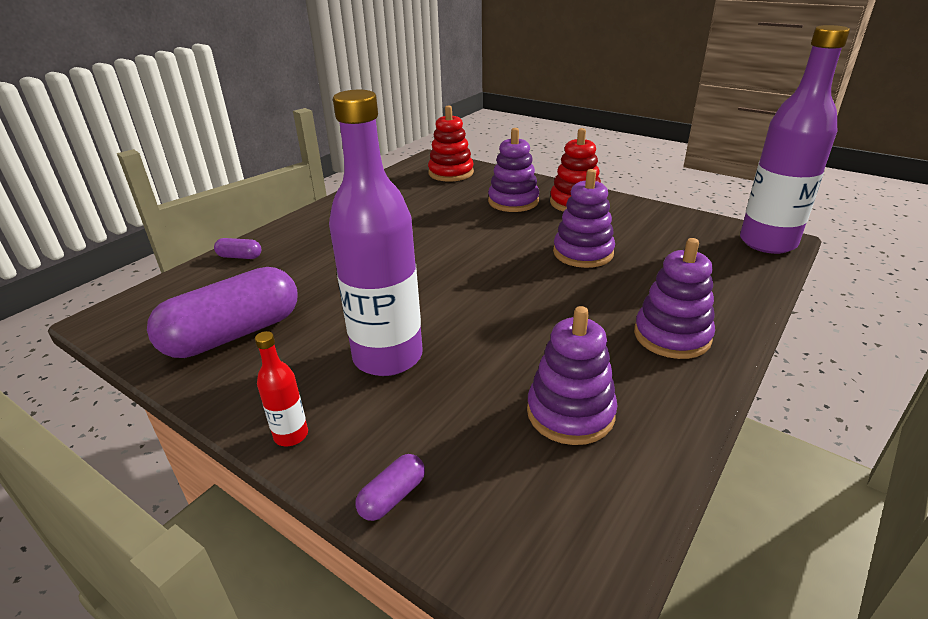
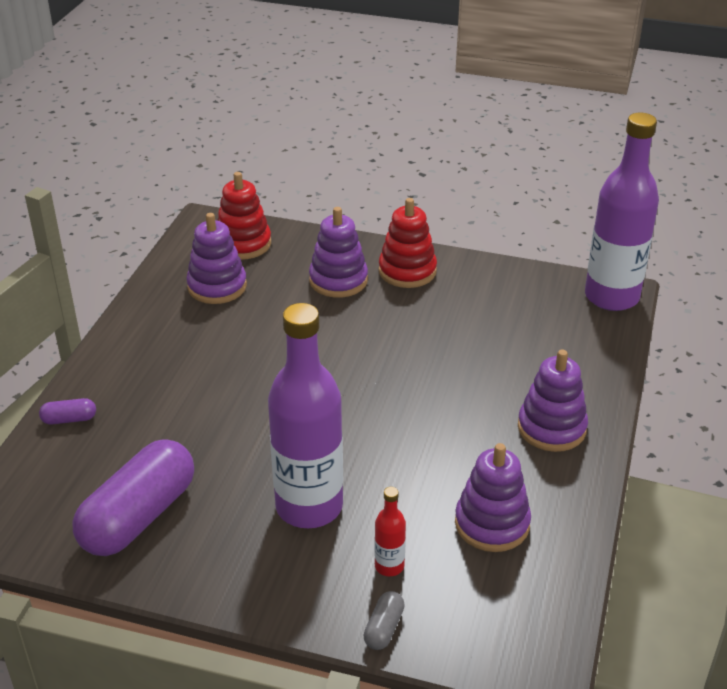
camera: 20 degrees left, 5 degrees up
(291, 435) = (268, 601): red bottle -> red bottle (389, 566)
(392, 497) = (384, 628): purple capsule -> grey capsule
(583, 253) = (441, 343): purple stacking toy -> purple stacking toy (217, 286)

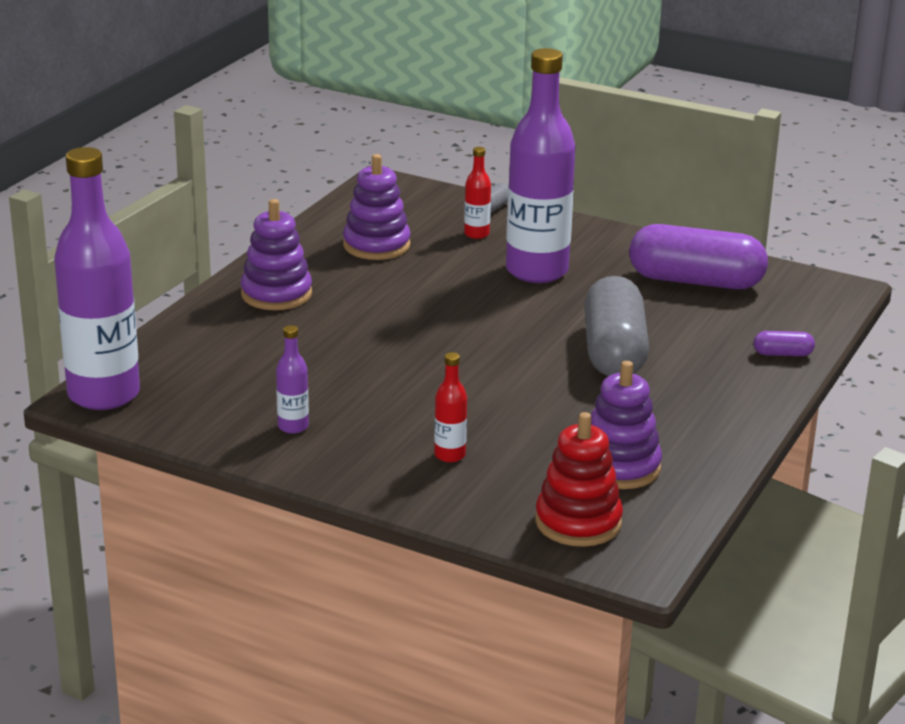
camera: 170 degrees left, 10 degrees down
(138, 516) = (695, 281): purple capsule -> purple capsule turned 60 degrees clockwise
(223, 399) = (614, 352): none -> grey capsule
(338, 280) = (450, 455): purple stacking toy -> red bottle
(407, 271) = (350, 456): red stacking toy -> none
(458, 288) = (293, 427): none -> purple bottle

